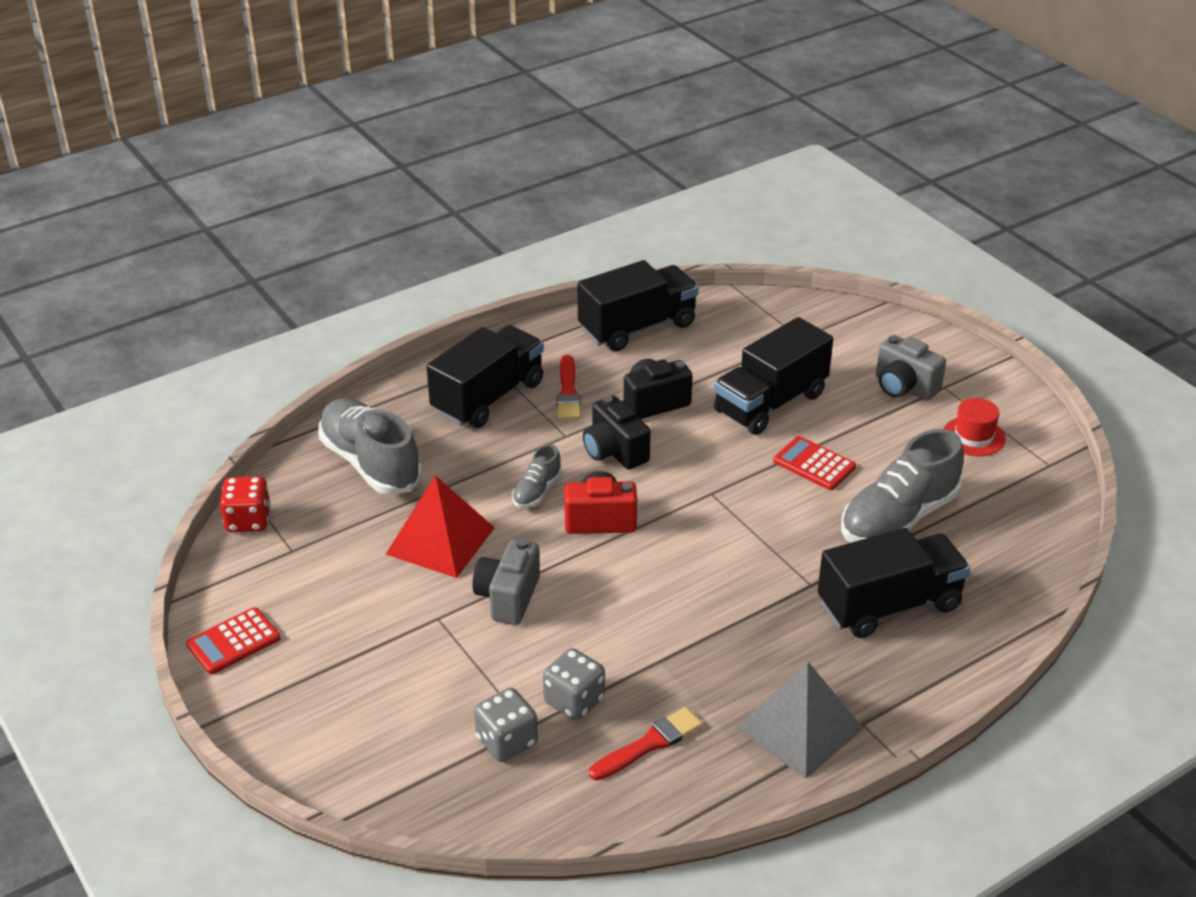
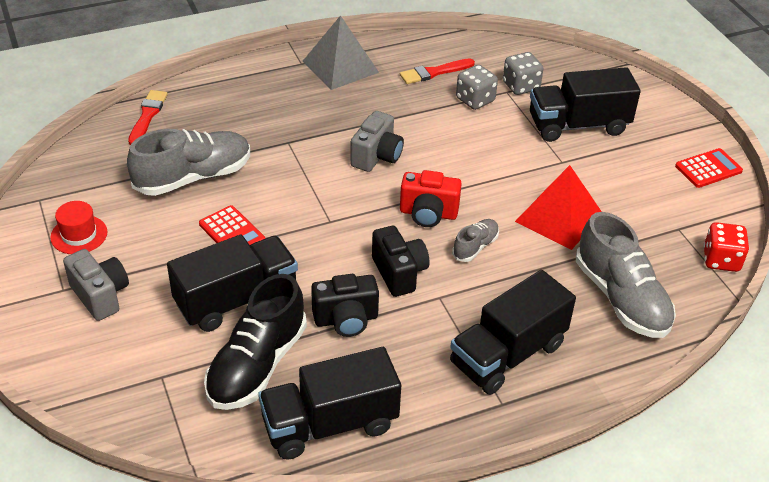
camera: 170 degrees left, 5 degrees up
(508, 597) = (510, 167): grey camera -> grey camera (377, 156)
(568, 392) = (426, 347): red brush -> red brush (147, 116)
(721, 357) = (257, 365): none -> black shoe
(889, 605) = (242, 121): black truck -> black truck (578, 125)

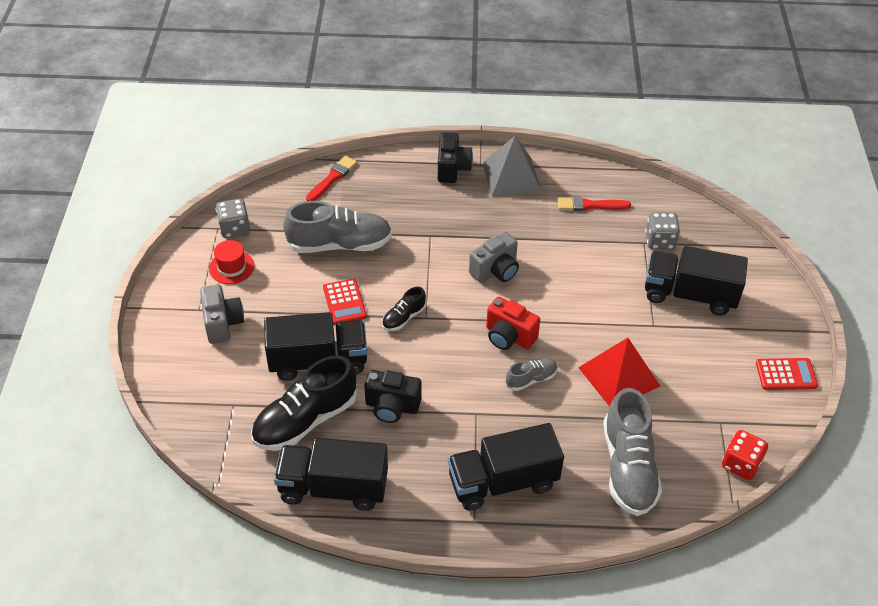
camera: 25 degrees right, 5 degrees up
(306, 228) = (404, 318): none -> black shoe
(399, 273) = (455, 381): black camera -> black camera (452, 168)
(475, 100) = (610, 242): grey dice -> grey dice (234, 229)

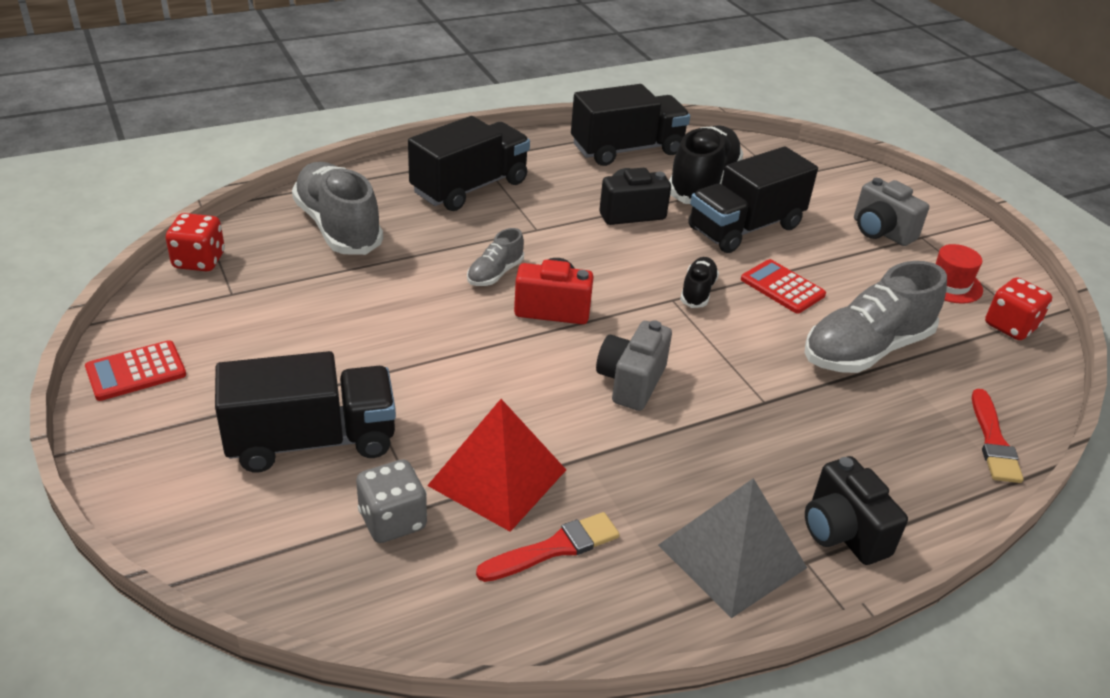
camera: 150 degrees right, 10 degrees down
(234, 229) = (1010, 326): grey dice -> red dice
(619, 376) = (384, 305): red pyramid -> red pyramid (497, 477)

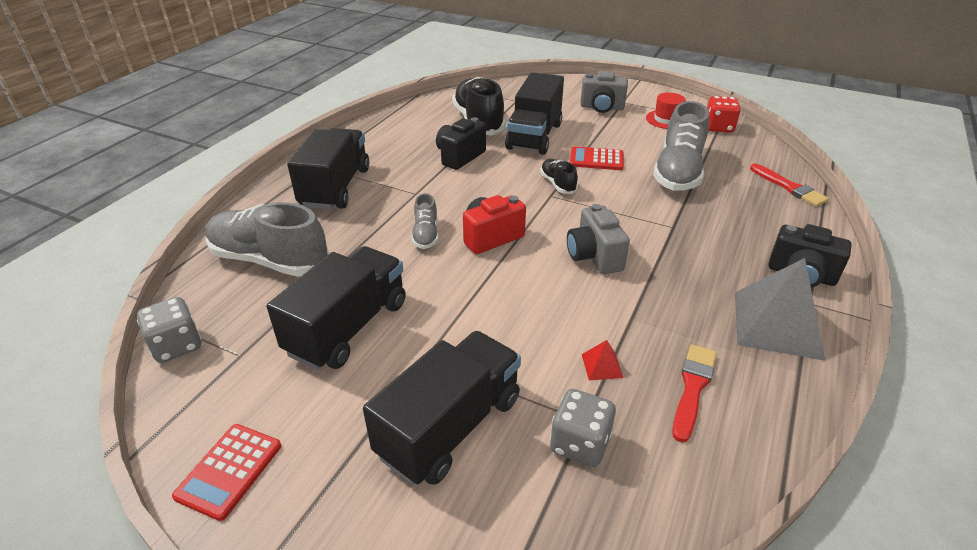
camera: 35 degrees left, 0 degrees up
(199, 261) = (177, 346): red dice -> grey dice
(497, 477) = (602, 365): red pyramid -> red pyramid, size x0.41
(627, 150) = (409, 121): black truck -> black truck (348, 327)

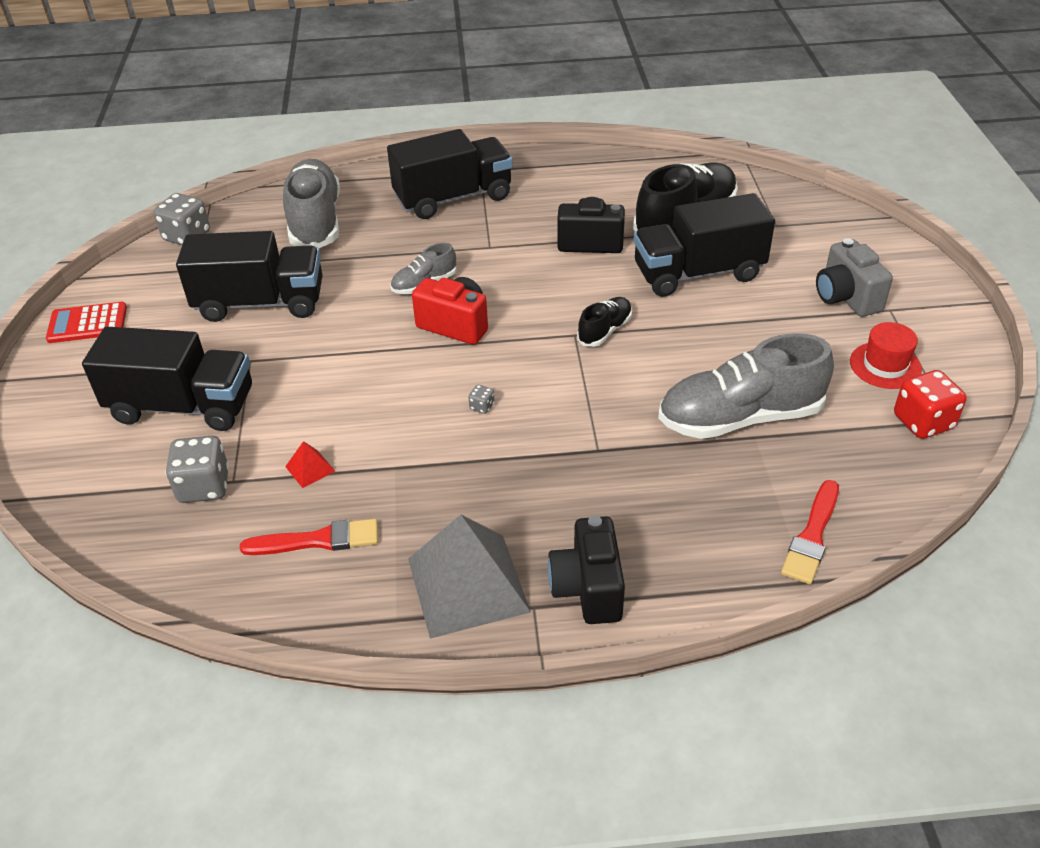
camera: 60 degrees right, 5 degrees up
(594, 256) = (482, 406): grey camera -> grey dice
(596, 159) = (695, 340): red calculator -> none

